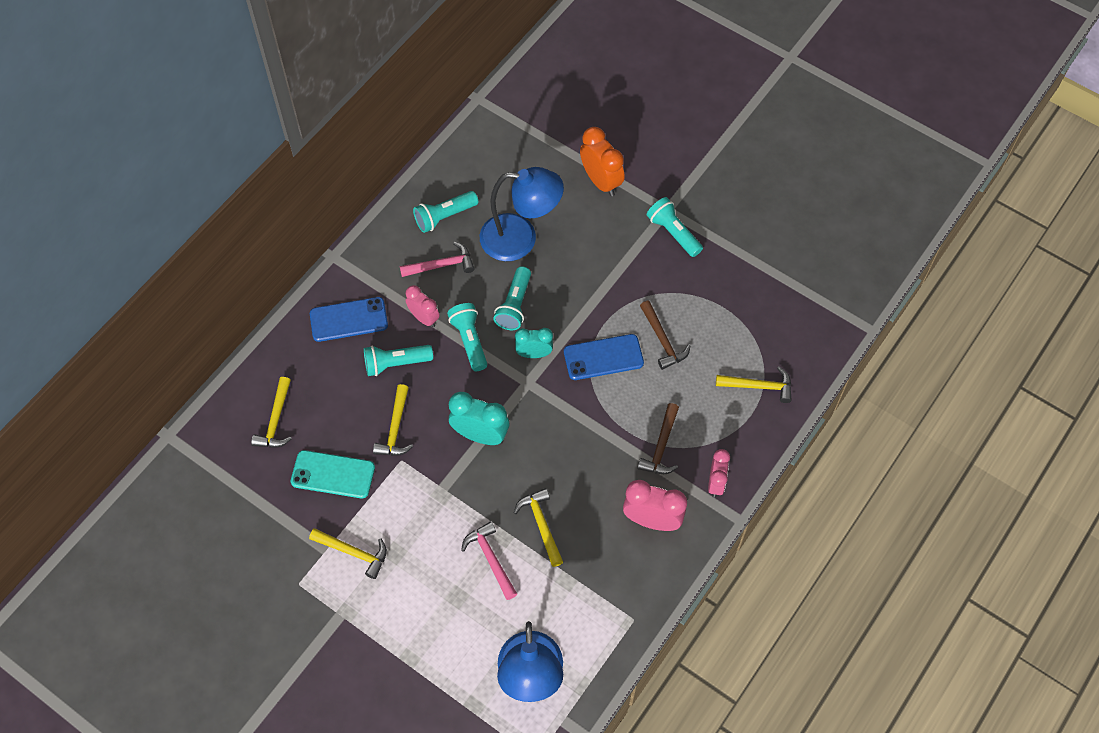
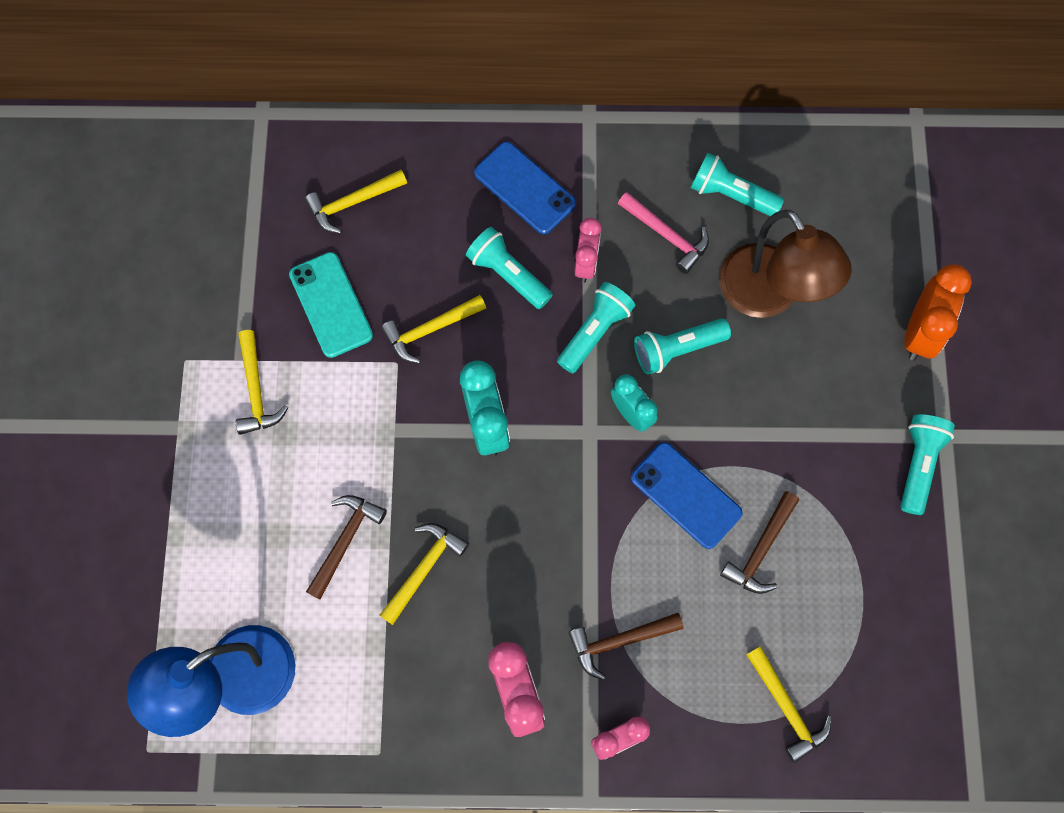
camera: 55 degrees right, 10 degrees up
(490, 559) = (345, 541): pink hammer -> brown hammer
(520, 239) = (769, 296): blue lamp -> brown lamp

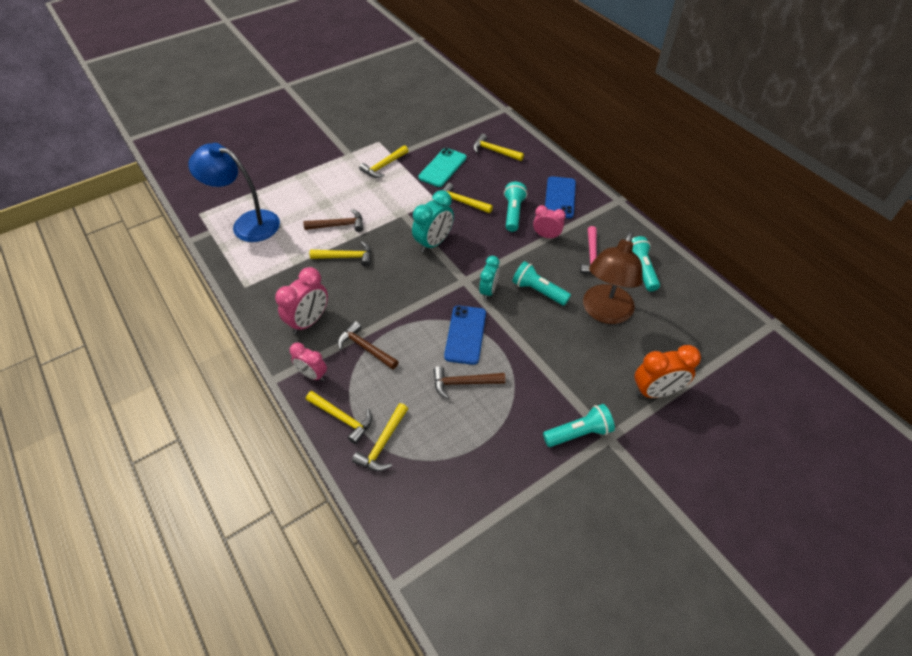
camera: 55 degrees right, 20 degrees down
(586, 264) = (546, 236): pink clock -> pink clock turned 135 degrees counterclockwise
(594, 332) = (516, 256): turquoise flashlight -> none
(716, 737) = (342, 418): none -> yellow hammer

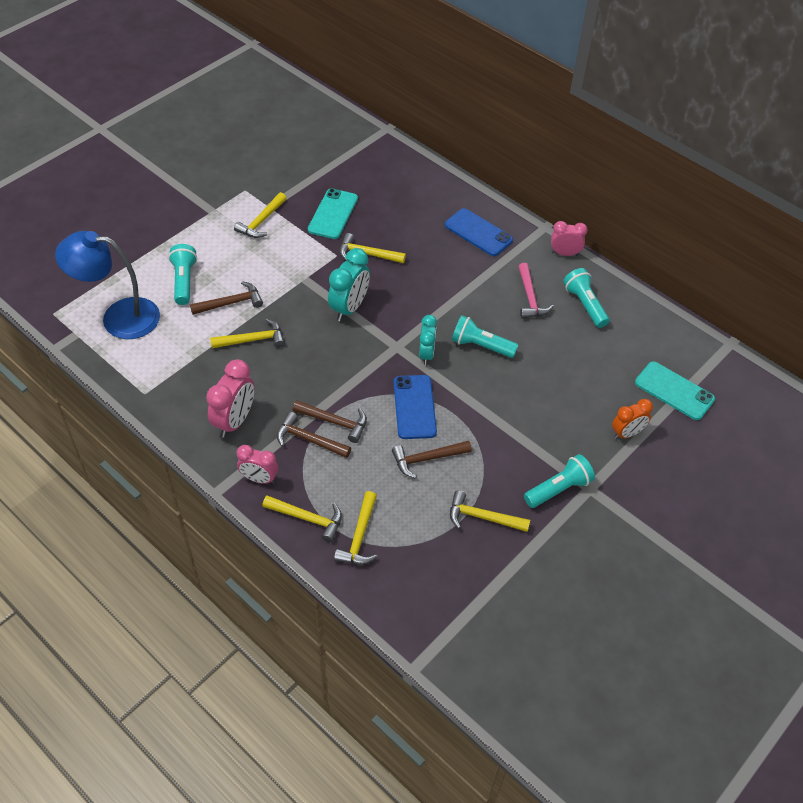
camera: 15 degrees left, 0 degrees up
(392, 336) = (335, 422): none -> brown hammer
(494, 151) = (388, 185): yellow hammer -> yellow hammer (482, 517)
(513, 213) = (430, 259): turquoise flashlight -> turquoise flashlight (184, 281)
(546, 236) = (474, 281): pink clock -> pink clock (565, 253)
(560, 197) = (478, 233): blue phone -> blue phone turned 45 degrees counterclockwise
(604, 312) = (557, 358): brown lamp -> none
(656, 391) = (627, 433): orange clock -> orange clock, size x0.65
(709, 359) = (674, 391): none -> turquoise phone

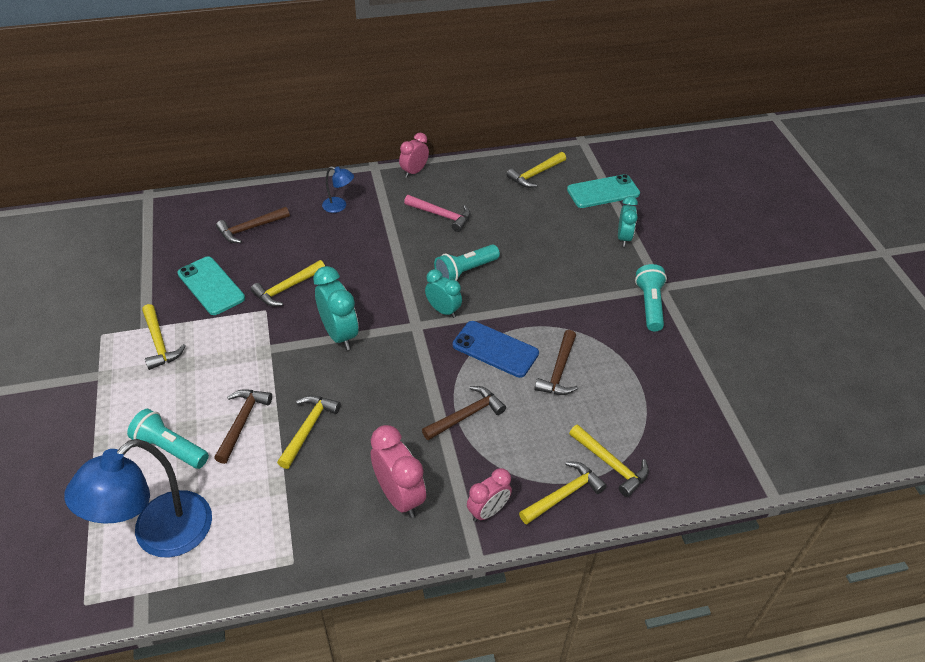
camera: 55 degrees left, 5 degrees down
(308, 439) = (471, 446): brown hammer -> brown hammer (250, 229)
(478, 233) = (339, 206): blue phone -> blue lamp
(482, 517) = (646, 367): yellow hammer -> yellow hammer (535, 174)
(585, 305) = (478, 190): turquoise flashlight -> none
(627, 433) = (624, 238): orange clock -> turquoise clock

